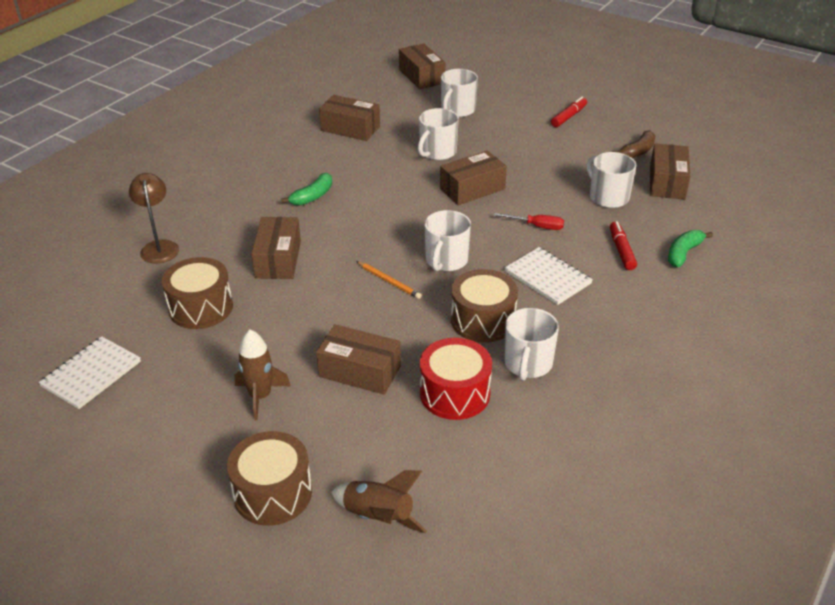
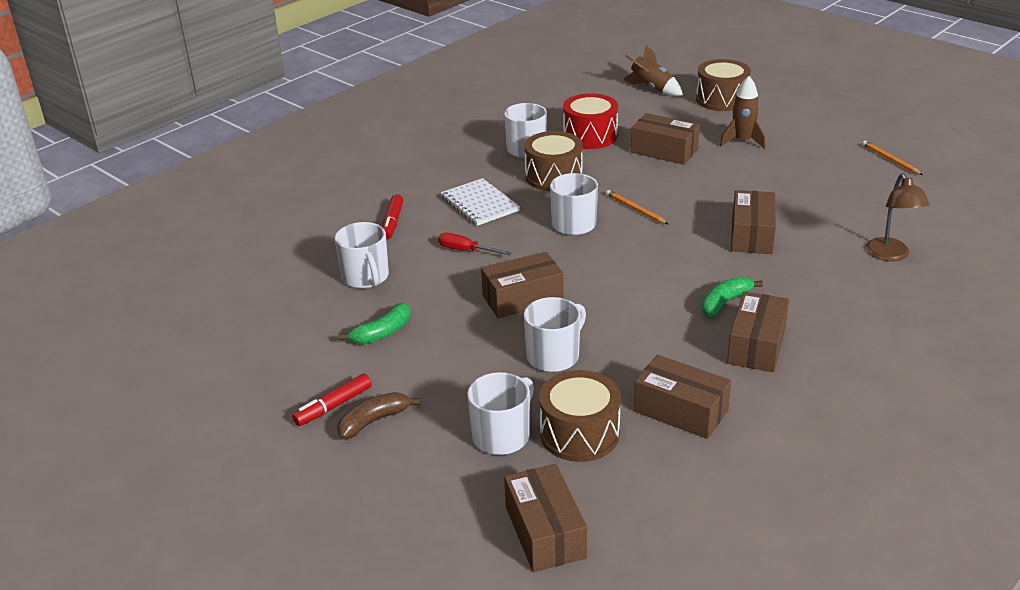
camera: 170 degrees left, 5 degrees down
(91, 374) = (890, 160): white notebook -> orange pencil
(201, 308) = (817, 199): brown drum -> brown drum (579, 434)
(637, 152) = (282, 336): brown banana -> brown banana (374, 421)
(667, 182) = (282, 290): brown box -> brown box (756, 345)
(683, 253) = (333, 216): green banana -> green banana (382, 333)

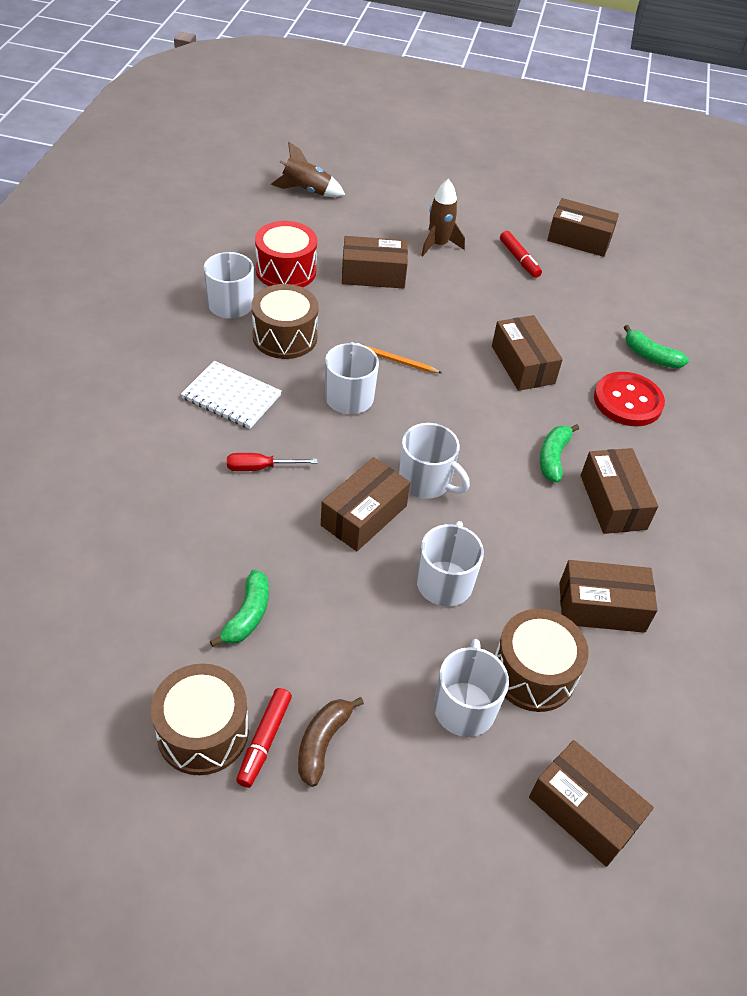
camera: 35 degrees left, 15 degrees up
(366, 277) = (174, 542): white mug -> white mug (426, 481)
(392, 222) = (150, 451): red marker -> red marker (519, 259)
(721, 99) = (384, 192): brown drum -> brown drum (203, 732)
(836, 281) = (628, 401): none -> red button
(890, 160) = (579, 239): orange pencil -> brown box
(890, 255) = (650, 356): brown lamp -> green banana

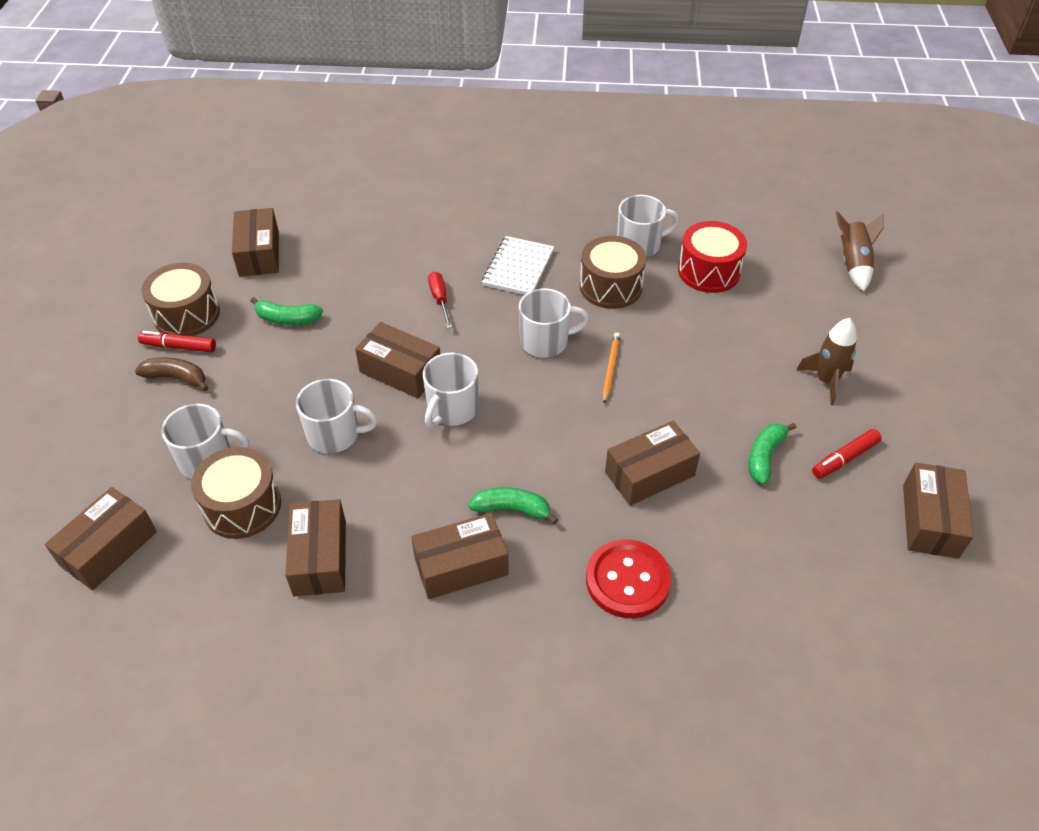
camera: 85 degrees right, 0 degrees up
(373, 274) = (739, 334): brown box -> brown box (259, 254)
(650, 356) = (722, 606): green banana -> green banana (765, 456)

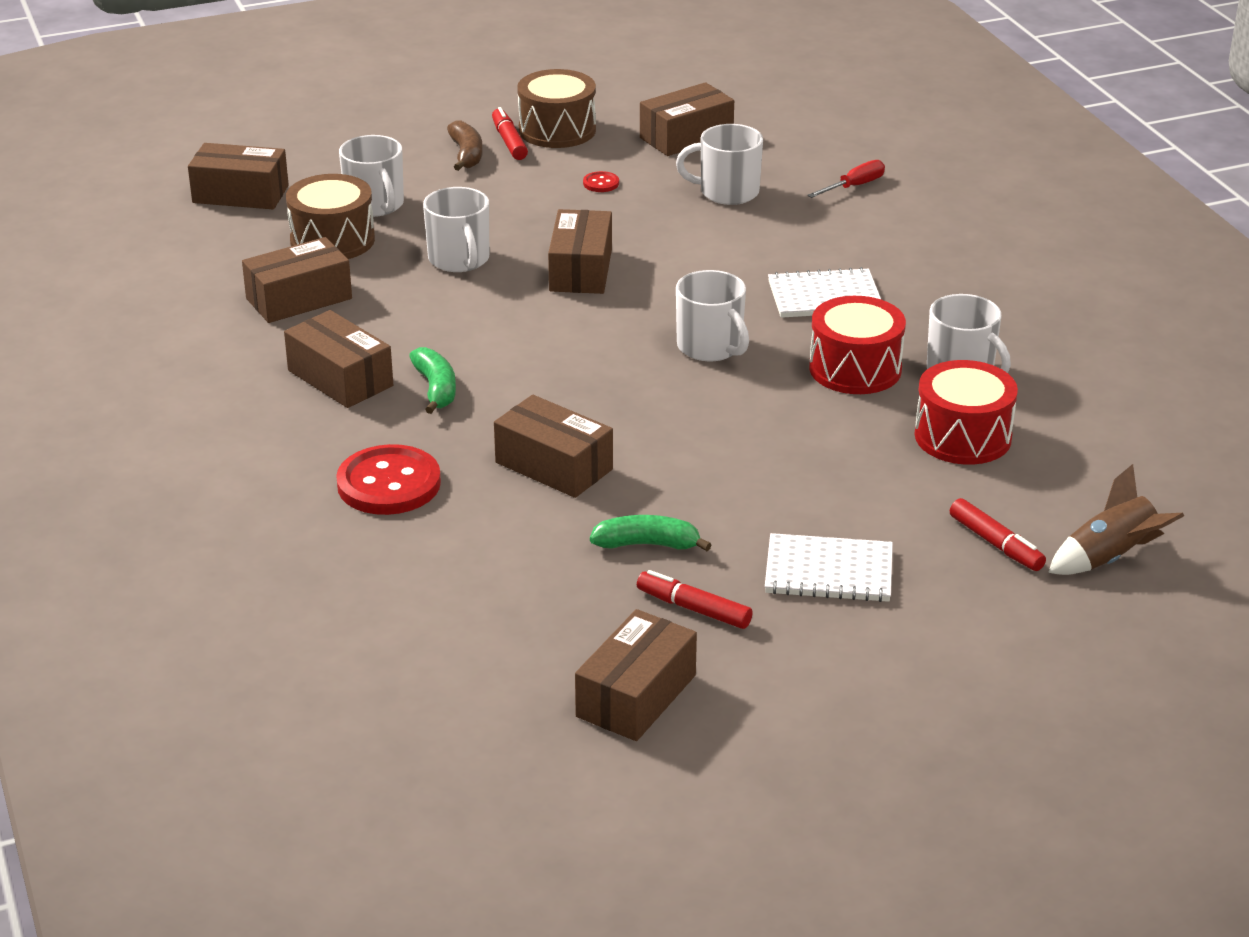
camera: 65 degrees right, 15 degrees down
(287, 319) = (601, 183): green banana -> red button
(440, 299) = (717, 261): red screwdriver -> red screwdriver (854, 186)
(452, 409) = (550, 315): white mug -> white mug (727, 192)
(610, 286) = (855, 369): brown drum -> red drum
(610, 368) = (705, 401): orange pencil -> none
(823, 301) = (996, 544): none -> red marker
(826, 381) = (828, 572): brown rocket -> white notebook
(930, 521) = (636, 696): brown box -> brown box turned 45 degrees counterclockwise

